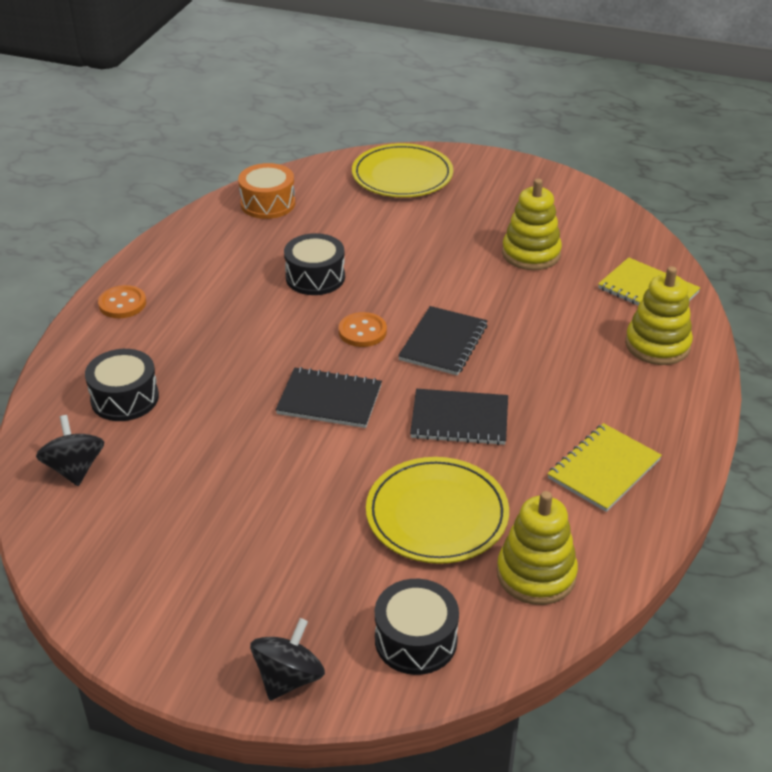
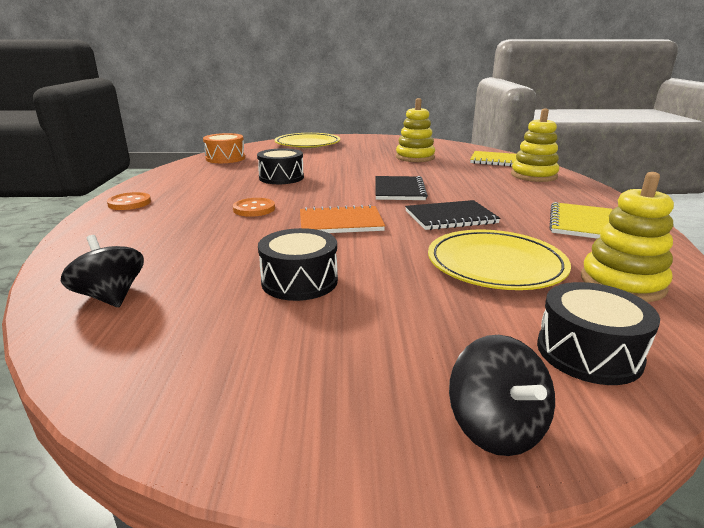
camera: 20 degrees left, 15 degrees down
(125, 398) = (151, 246): black drum -> black drum (299, 281)
(289, 678) = (496, 427): black spinning top -> black spinning top turned 150 degrees clockwise
(329, 400) = (340, 222): black notebook -> orange notebook
(362, 331) = (336, 192): orange button -> orange button (254, 209)

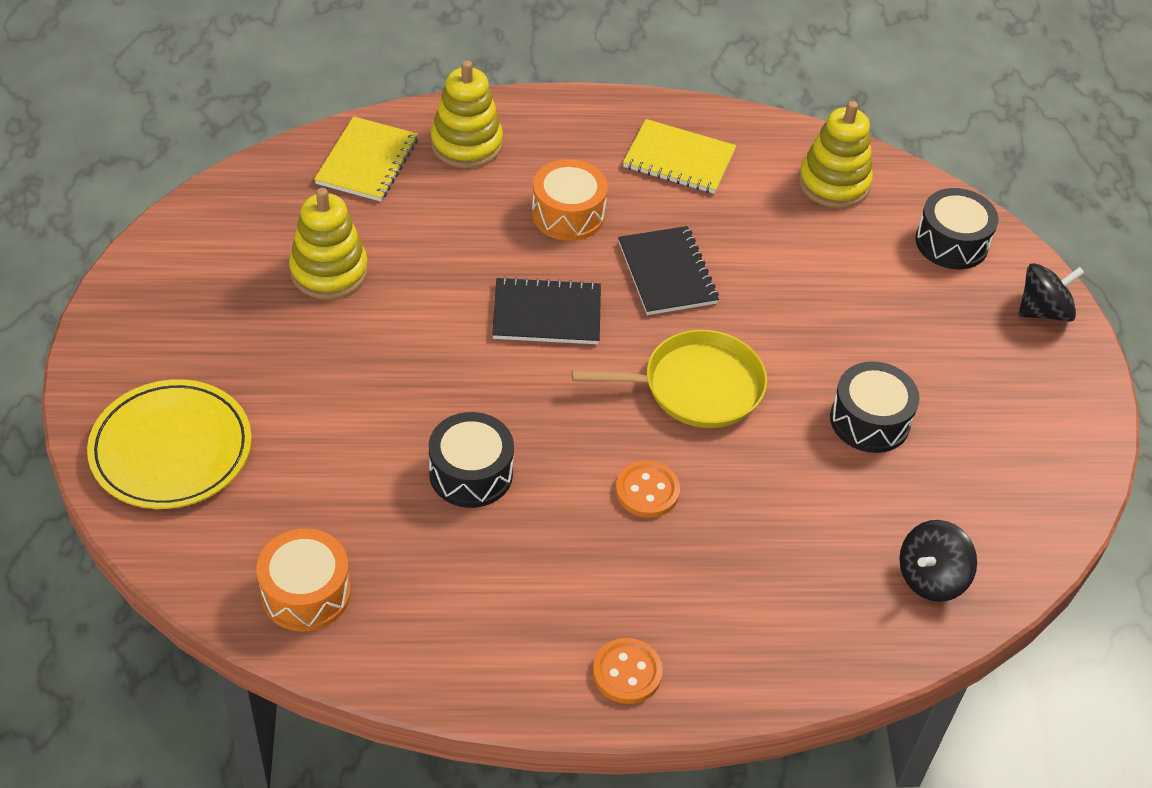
camera: 95 degrees left, 25 degrees up
(340, 222) = (696, 387): orange notebook -> yellow pan
(491, 195) = (568, 214): none -> orange drum
(495, 265) = (807, 261): yellow plate -> none

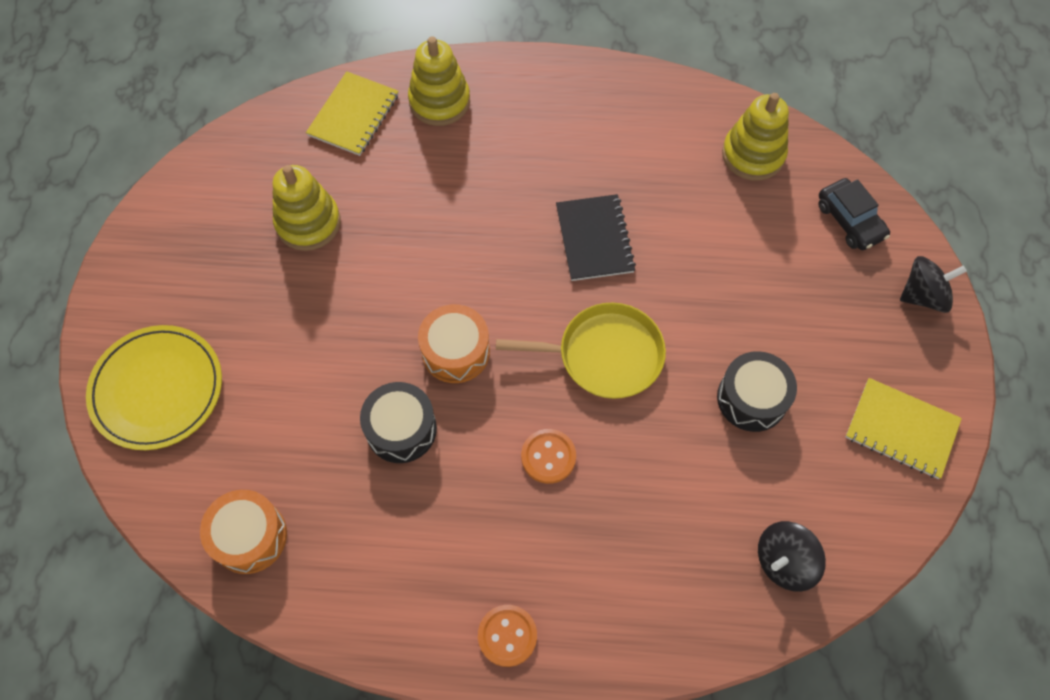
camera: 10 degrees right, 15 degrees up
(547, 314) = (485, 275): black notebook -> none
(568, 214) = (517, 175): orange drum -> orange drum (455, 351)
(679, 159) = (620, 124): yellow notebook -> yellow notebook (901, 429)
(951, 242) = (850, 220): black drum -> black car

